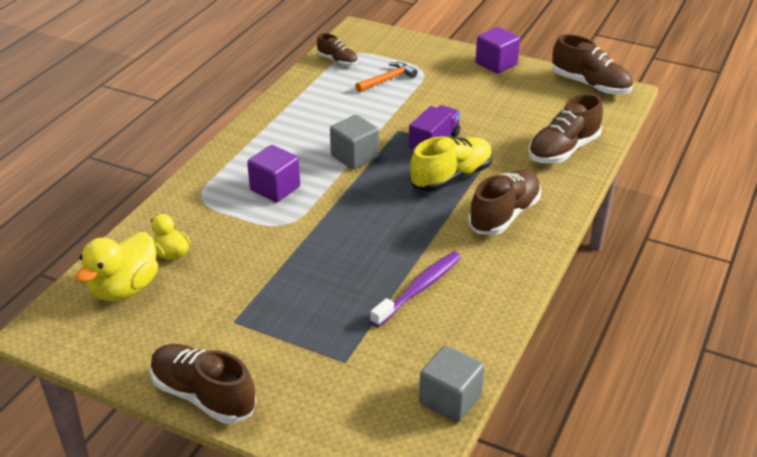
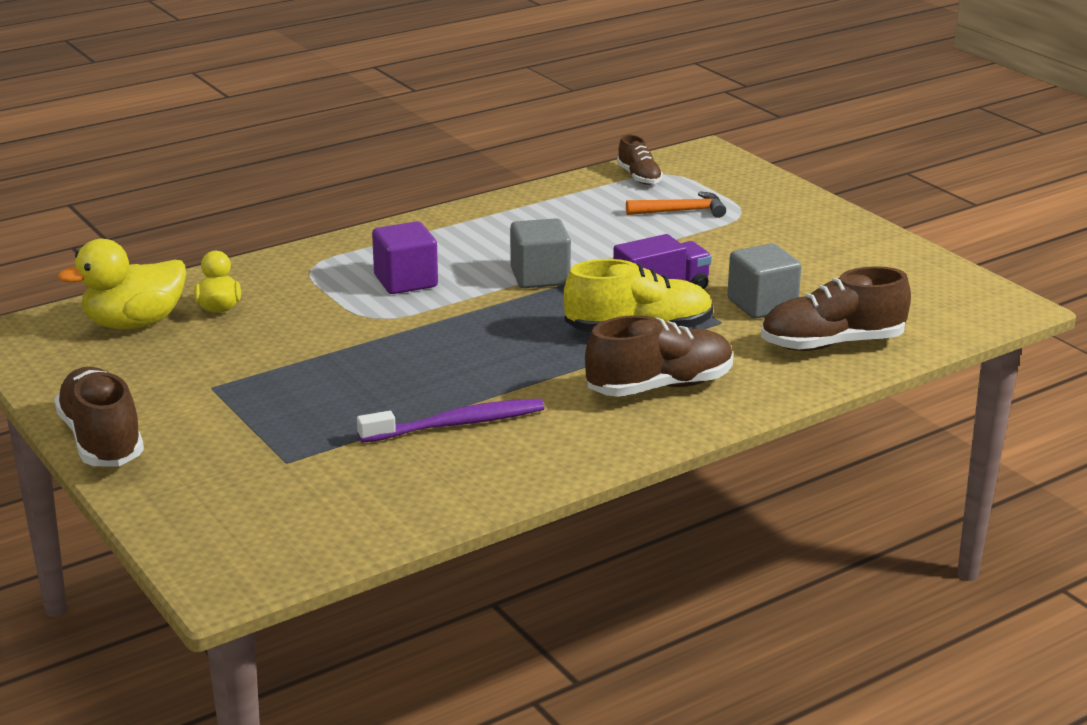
camera: 30 degrees right, 10 degrees down
(450, 400) = (361, 537): grey cube -> grey cube (762, 305)
(496, 64) = (855, 230): purple cube -> none
(590, 85) = (967, 286): brown shoe -> none

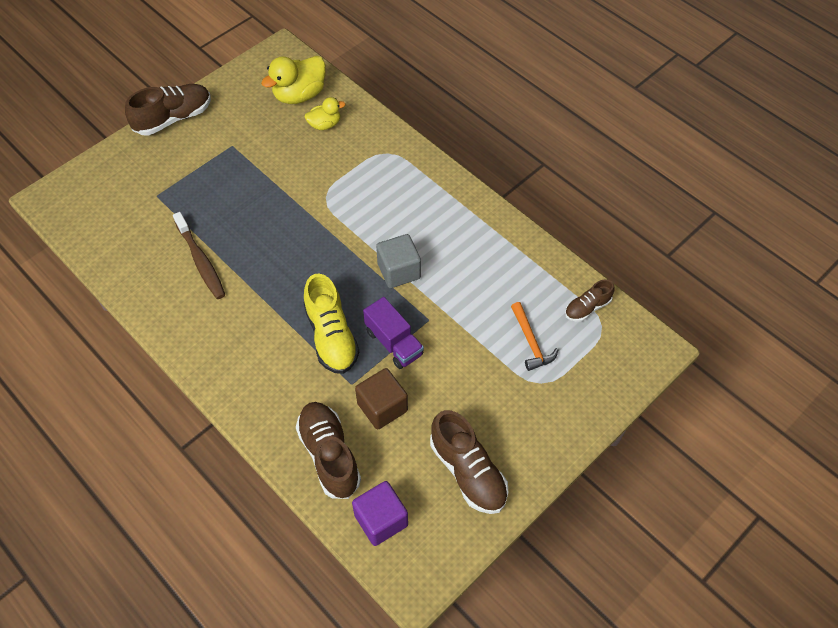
camera: 80 degrees right, 30 degrees up
(134, 323) = (299, 95): yellow duck -> yellow duck turned 90 degrees counterclockwise
(405, 281) = (377, 202): purple cube -> purple cube (381, 520)
(456, 424) = (200, 260): purple toothbrush -> brown toothbrush
(659, 386) = (256, 356): brown shoe -> brown shoe (468, 471)
(762, 305) = (382, 407): grey cube -> brown cube

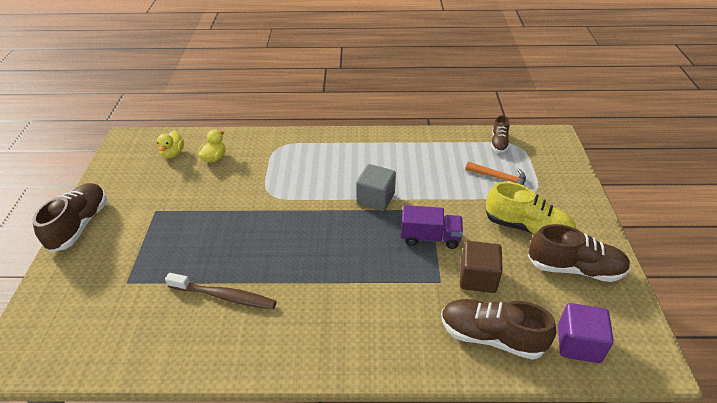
camera: 45 degrees left, 15 degrees down
(299, 95) = (173, 153): yellow duck -> yellow duck, size x0.58
(331, 336) = (387, 266): yellow shoe -> yellow shoe (527, 228)

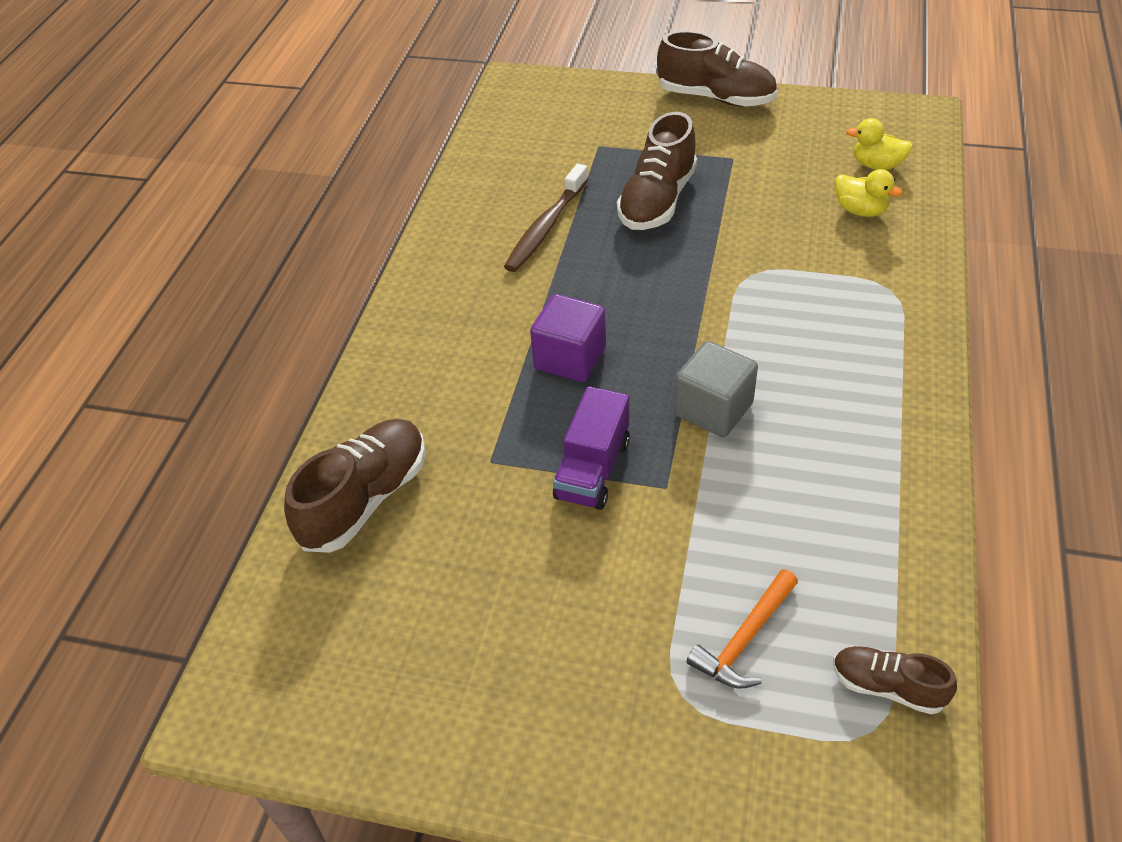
camera: 105 degrees right, 5 degrees up
(478, 278) = (480, 515): brown cube -> none
(527, 228) = (576, 637): yellow shoe -> none
(574, 268) = (449, 680): brown shoe -> brown shoe (657, 201)
(578, 343) = (302, 614): purple cube -> purple cube (570, 358)

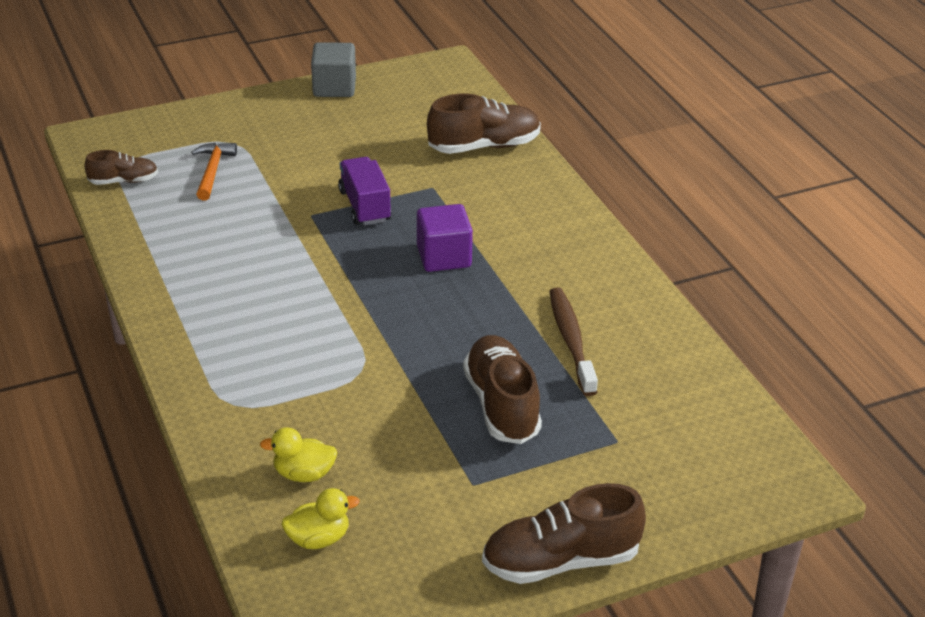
camera: 140 degrees right, 10 degrees down
(365, 499) = (484, 146): brown shoe -> brown shoe turned 105 degrees counterclockwise
(713, 409) = (314, 265): grey cube -> grey cube (334, 87)

